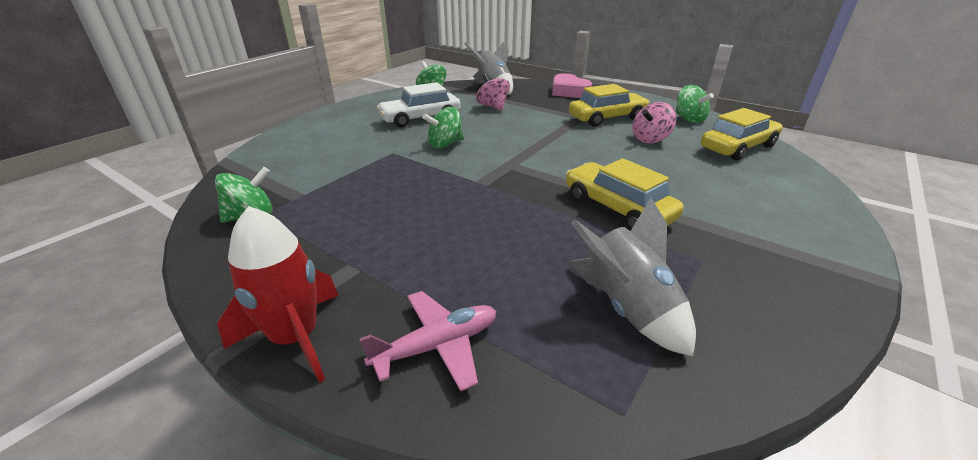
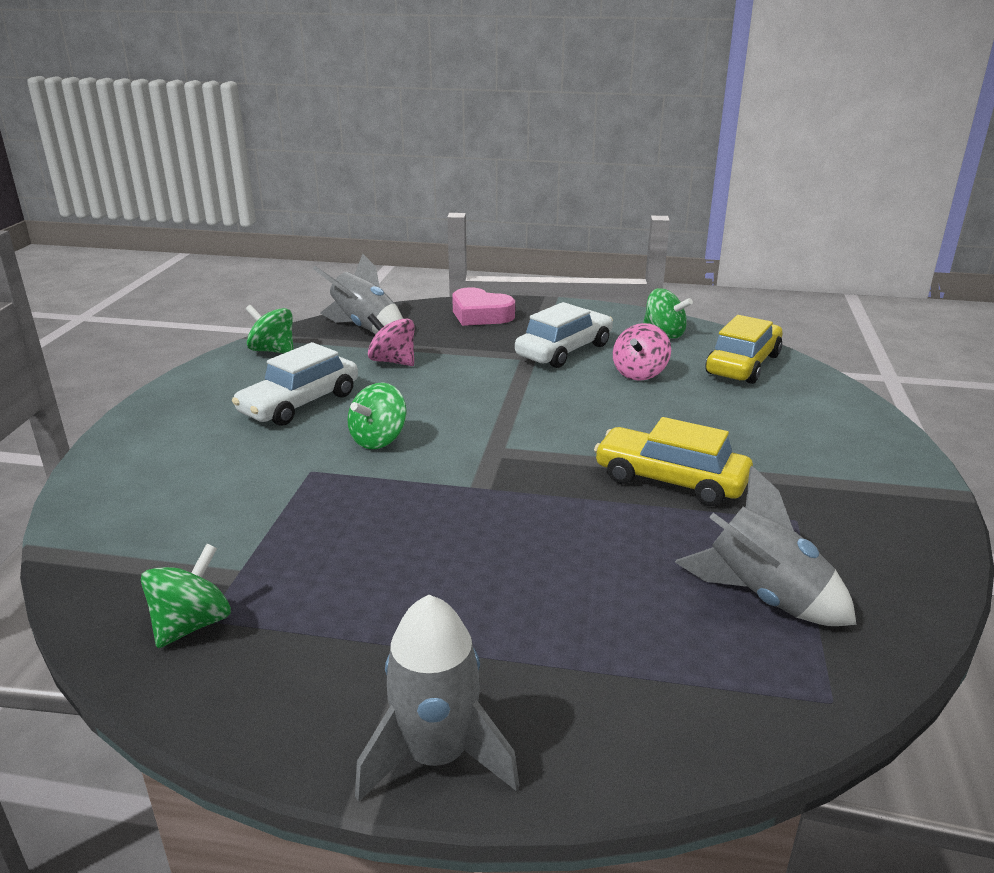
camera: 25 degrees left, 5 degrees down
(296, 338) = (437, 756): red rocket -> grey rocket
(437, 346) = (608, 704): pink plane -> none
(607, 118) = (564, 350): yellow car -> white car

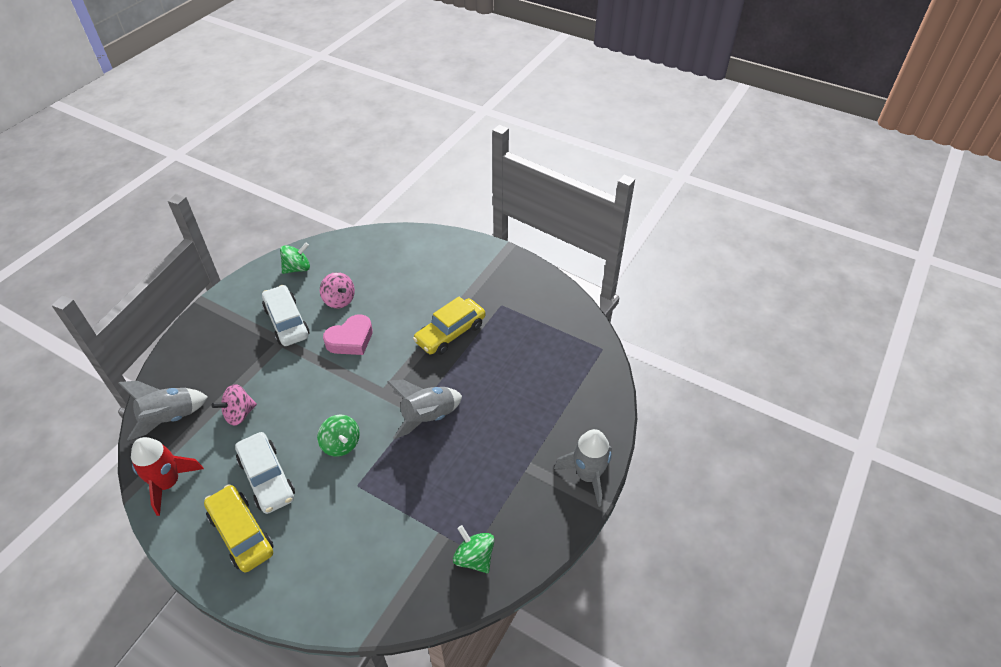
camera: 70 degrees left, 20 degrees up
(273, 351) = (168, 483): green spinning top -> red rocket
(480, 315) = (200, 346): pink heart -> pink heart (351, 340)
(743, 364) = (358, 254): yellow car -> yellow car (241, 533)
(763, 596) = (543, 340): grey rocket -> grey rocket (428, 417)

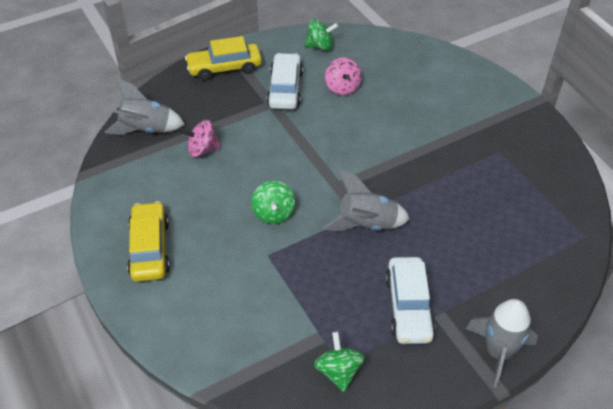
camera: 30 degrees right, 0 degrees up
(168, 483) = (116, 181): red rocket -> none
(267, 478) = (195, 213): white car -> white car (408, 307)
(351, 340) = (333, 126): pink heart -> none
(450, 333) = (431, 158): yellow car -> yellow car (224, 68)

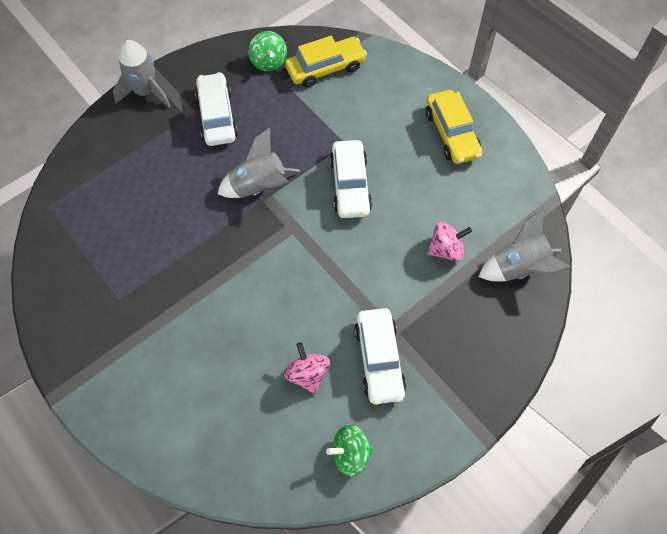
camera: 170 degrees right, 15 degrees up
(224, 68) = (467, 386): yellow car -> yellow car (325, 68)
(274, 213) = (350, 185): green spinning top -> white car

